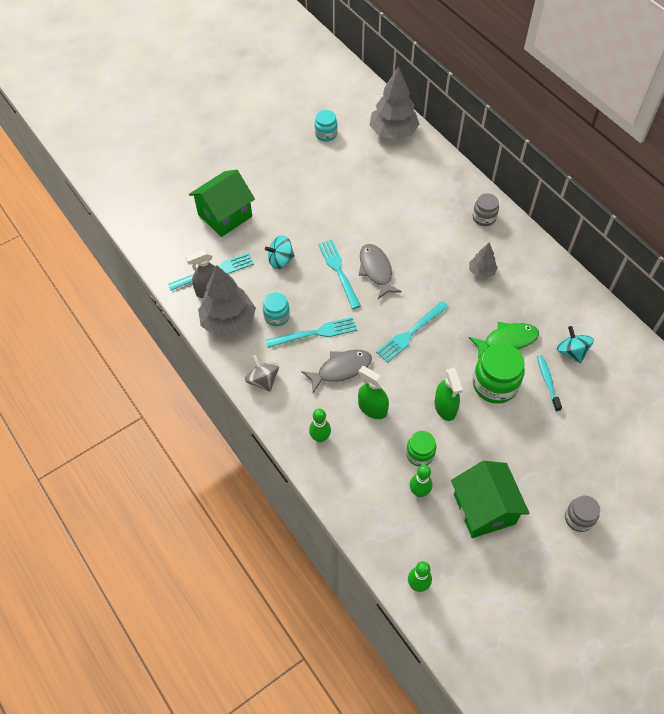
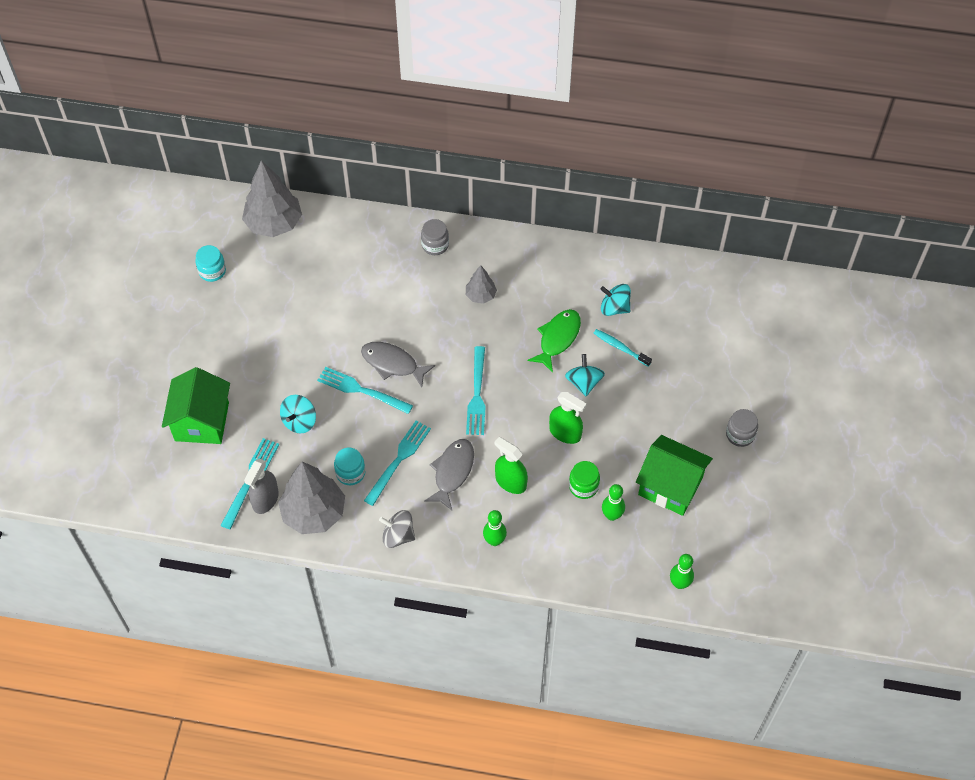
camera: 45 degrees left, 0 degrees up
(372, 408) = (510, 482): green spray bottle -> green spray bottle turned 45 degrees clockwise
(495, 384) = (584, 382): green jar -> turquoise spinning top

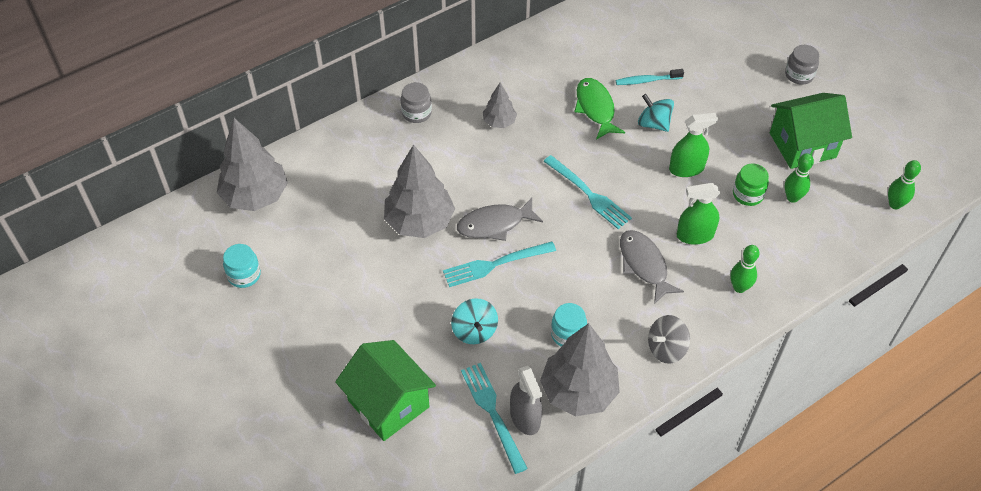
camera: 45 degrees left, 5 degrees down
(349, 323) = (419, 222): none -> grey tree
(399, 459) = (592, 291): turquoise fork -> none
(614, 308) = (608, 57): turquoise spinning top -> none

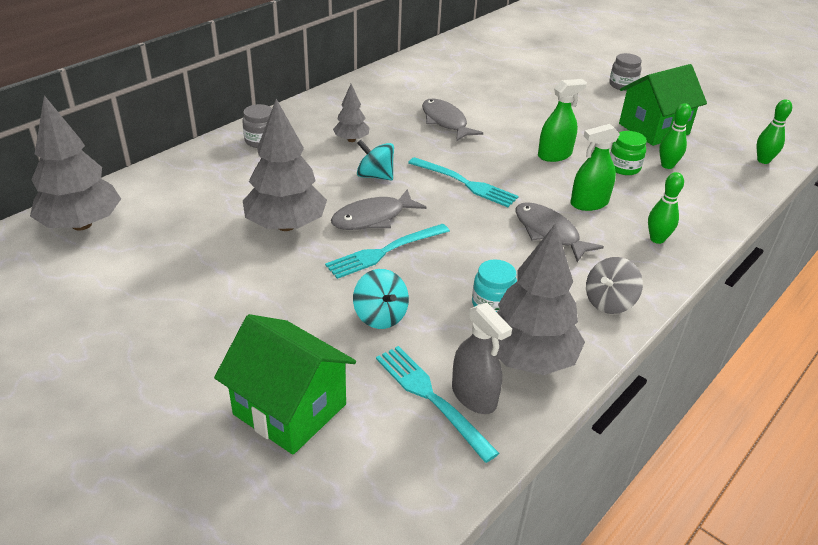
camera: 15 degrees left, 15 degrees down
(244, 275) = (72, 299): turquoise jar -> none
(595, 108) = (445, 122): green fish -> grey fish
(647, 80) = (486, 99): turquoise toothbrush -> none
(653, 124) = (507, 127): turquoise spinning top -> turquoise spinning top (375, 176)

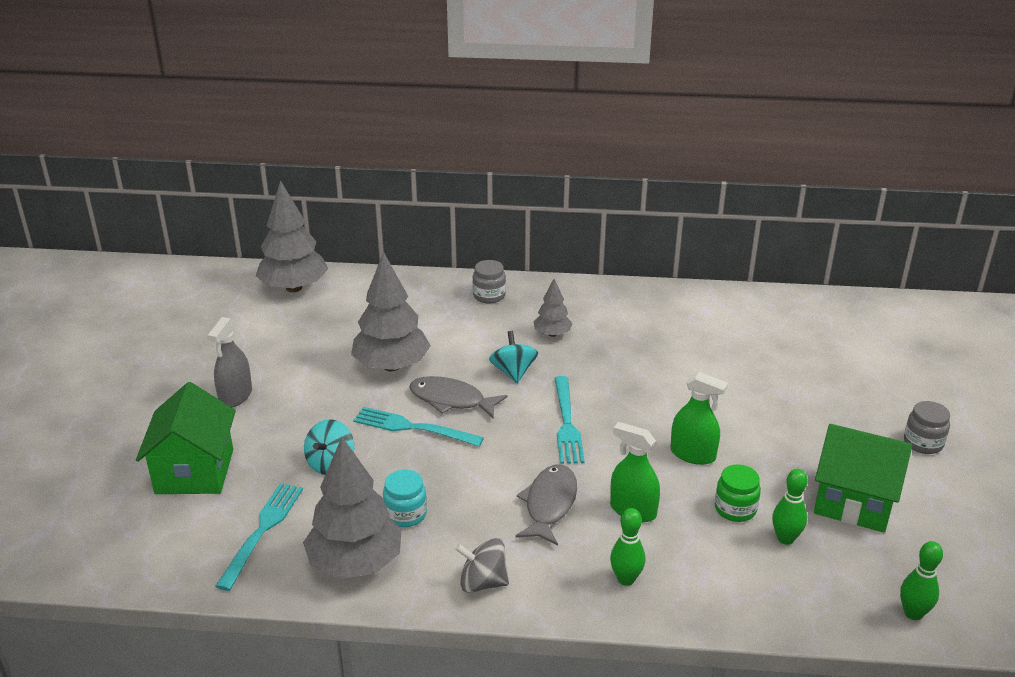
camera: 55 degrees right, 5 degrees down
(445, 122) = (657, 366): grey fish -> none
(474, 396) = (283, 552): grey spray bottle -> grey spray bottle (235, 396)

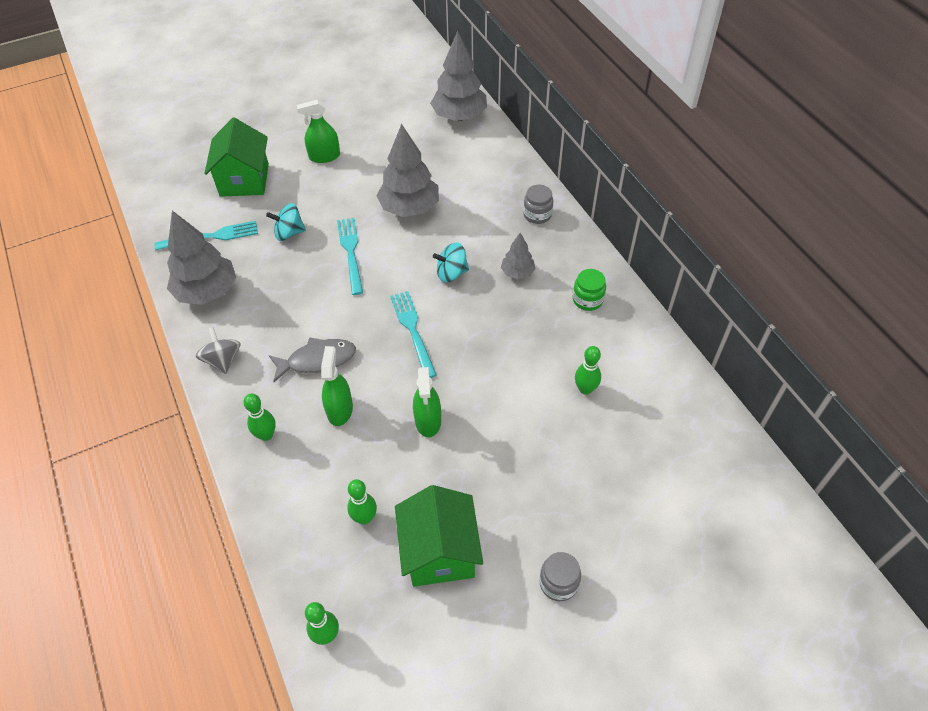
camera: 60 degrees right, 20 degrees up
(194, 471) = (244, 180): green house -> green house turned 60 degrees counterclockwise
(235, 396) = (324, 156): grey spray bottle -> green spray bottle
(405, 514) = (263, 292): turquoise jar -> none
(451, 400) = (394, 256): grey fish -> none
(513, 372) = (451, 273): turquoise spinning top -> turquoise spinning top turned 150 degrees counterclockwise
(567, 423) = (412, 330): turquoise fork -> turquoise fork turned 105 degrees clockwise
(725, 350) = (585, 389): none -> green bowling pin
(735, 509) = (380, 472): green jar -> green jar (587, 300)

